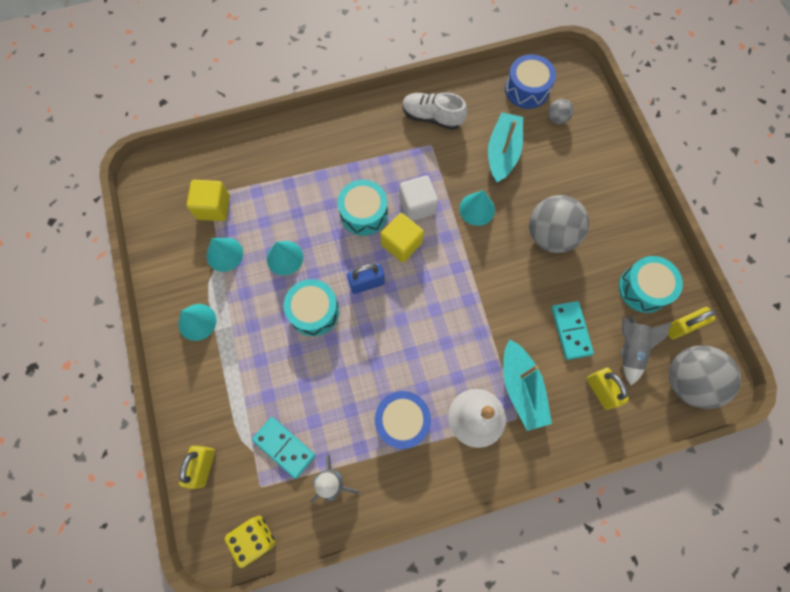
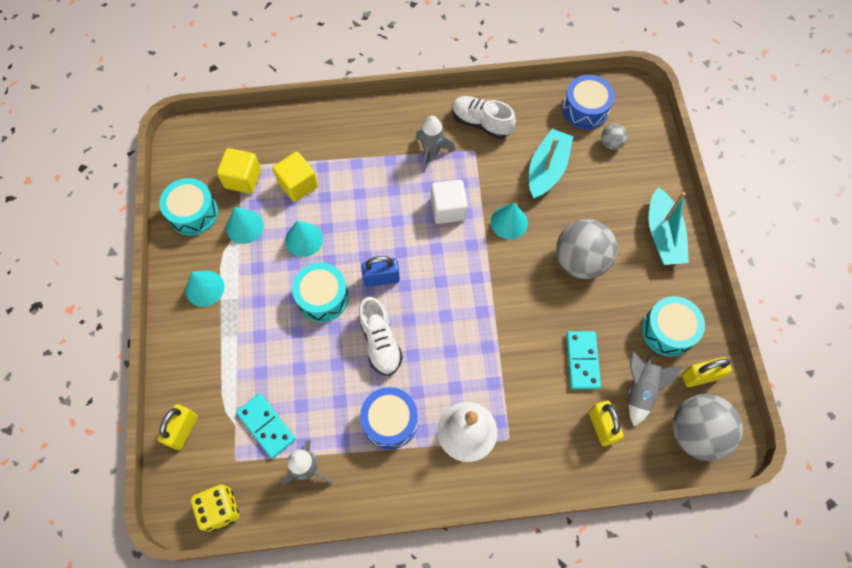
camera: 10 degrees right, 5 degrees down
(363, 213) = (392, 208): turquoise drum -> turquoise drum (193, 213)
(377, 346) = (380, 342): none -> white shoe
(390, 153) = (431, 152): none -> grey rocket
(401, 244) = (424, 245): yellow cube -> yellow cube (298, 184)
(521, 388) = (519, 410): turquoise boat -> turquoise boat (662, 235)

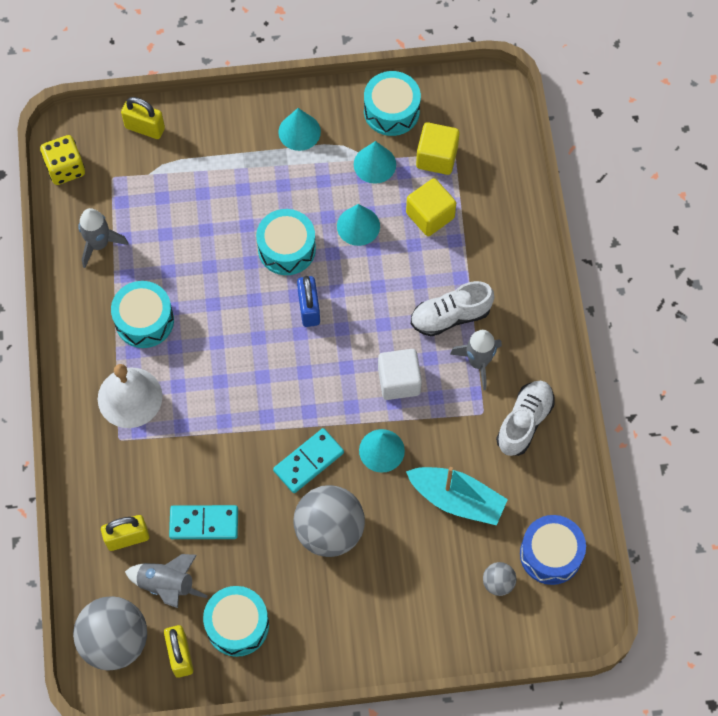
camera: 90 degrees right, 0 degrees up
(266, 426) = (145, 203): turquoise domino -> turquoise domino (308, 462)
(380, 342) = (232, 309): white shoe -> white shoe (450, 316)
(390, 421) = (144, 320): blue drum -> turquoise drum
(662, 235) = (364, 634): turquoise boat -> none

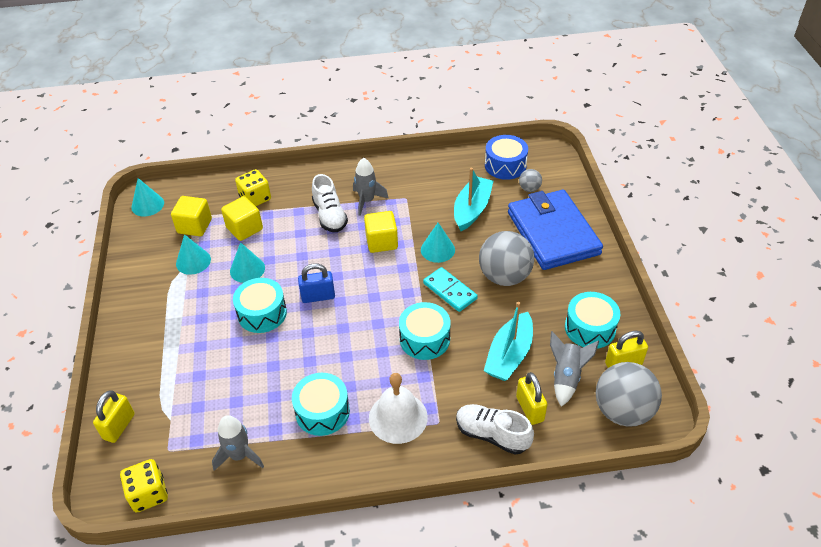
camera: 90 degrees left, 20 degrees down
(204, 523) = (509, 355): turquoise domino -> turquoise boat
(299, 132) = (151, 310): turquoise cone -> turquoise cone (147, 205)
(391, 111) = (146, 253): turquoise drum -> turquoise drum (424, 339)
(399, 381) = (381, 242): white cube -> yellow cube
(406, 603) = (552, 233): none -> blue wallet
(487, 223) = (255, 198): none -> yellow dice
(524, 422) = (412, 178): white shoe -> white shoe (492, 435)

